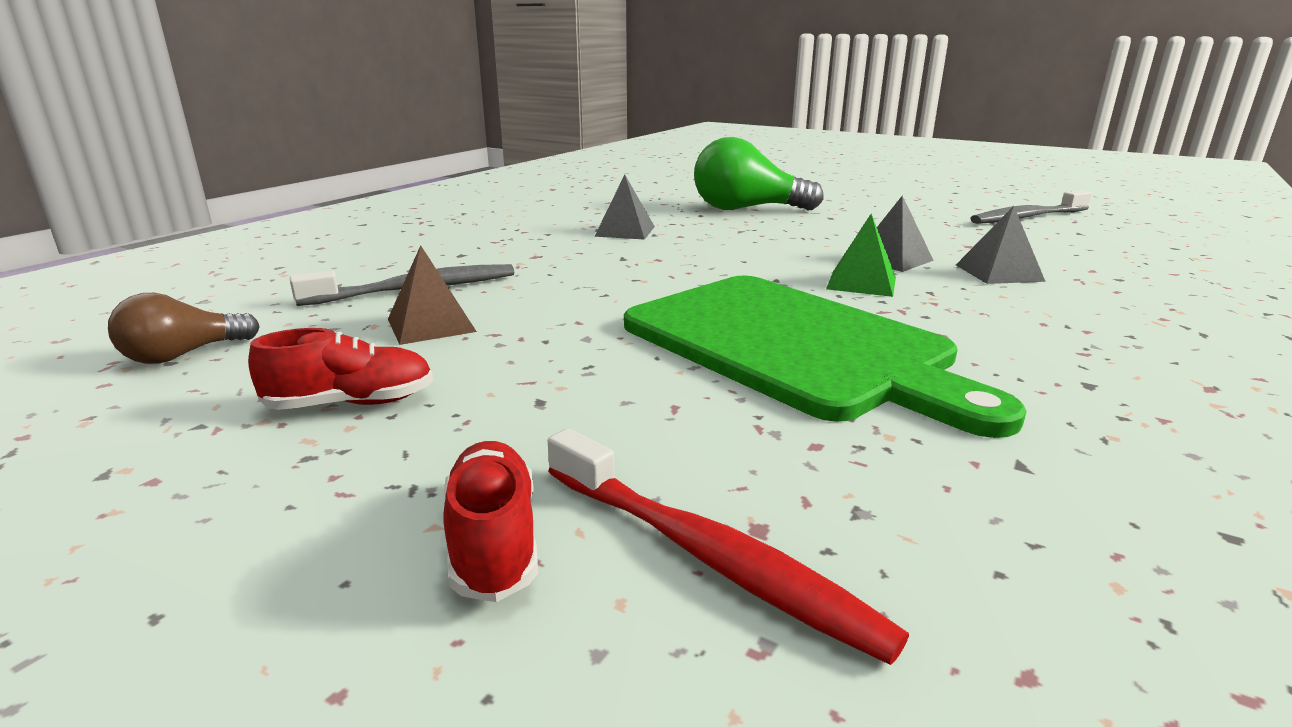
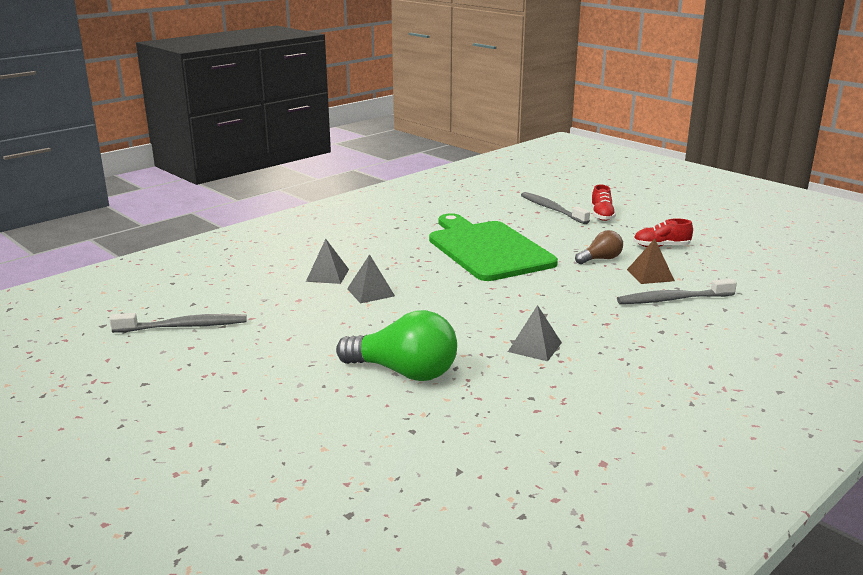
camera: 165 degrees left, 0 degrees up
(183, 355) = (752, 271): brown light bulb -> brown light bulb (600, 259)
(706, 555) = (552, 209): red toothbrush -> grey toothbrush
(861, 283) = (415, 277): green pyramid -> none

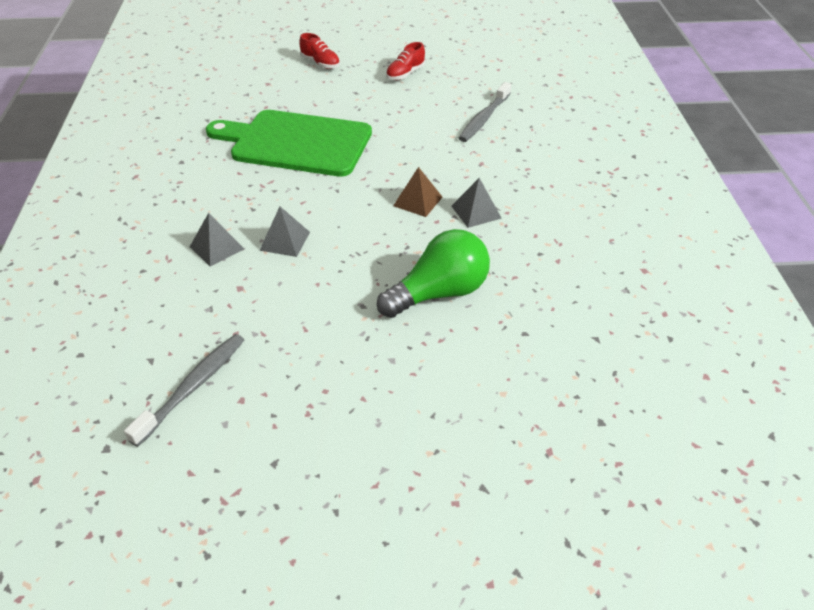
camera: 50 degrees left, 20 degrees up
(552, 209) = (275, 75): grey toothbrush -> none
(600, 259) = (388, 107): brown light bulb -> none
(650, 275) = (439, 104): brown pyramid -> brown pyramid (418, 201)

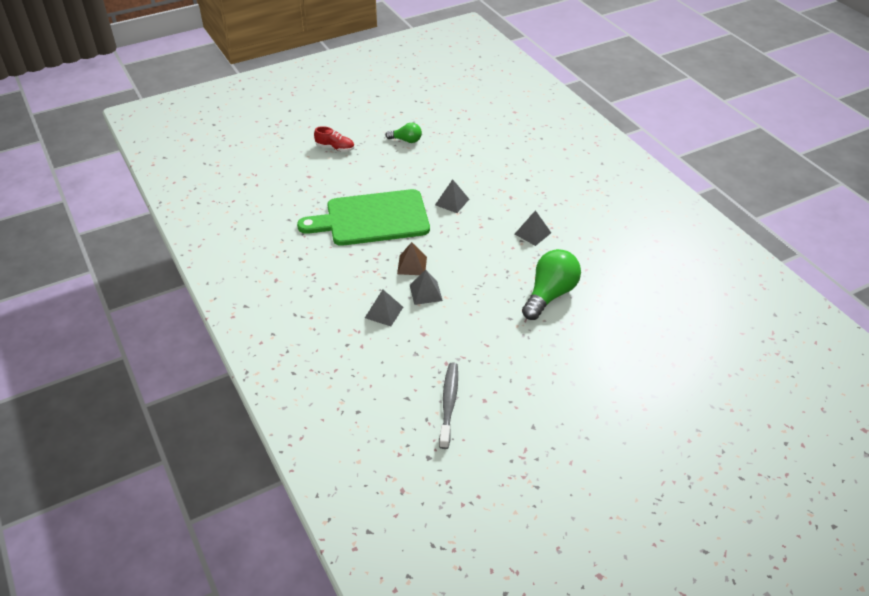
camera: 25 degrees left, 0 degrees up
(403, 149) = (452, 202): none -> grey pyramid
(405, 74) = (406, 140): red shoe -> green light bulb
(418, 201) = (490, 237): brown pyramid -> brown pyramid (412, 265)
(484, 118) = (488, 162): grey toothbrush -> none

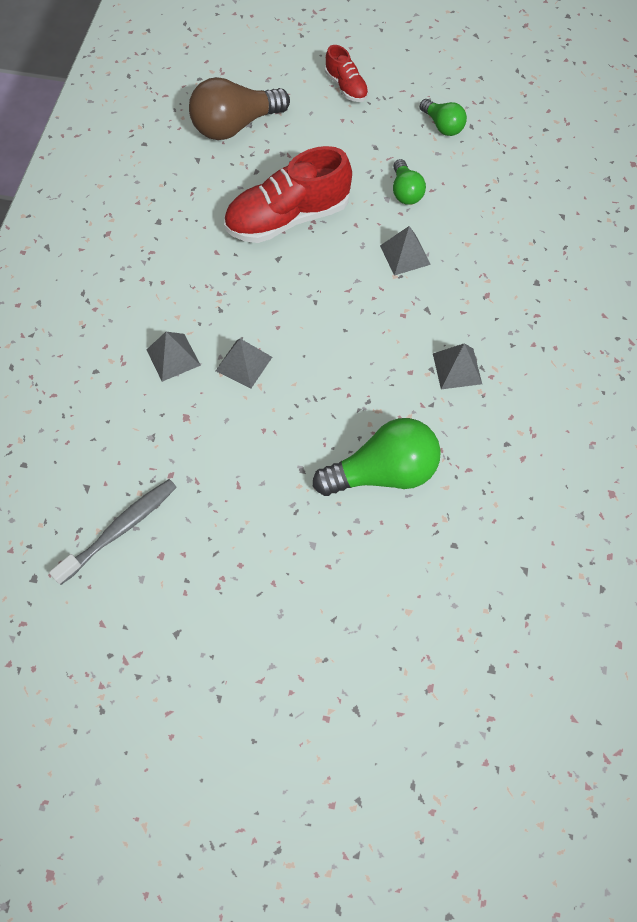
camera: 40 degrees right, 20 degrees up
(292, 194) = (235, 126): none -> brown light bulb
(372, 219) = (287, 218): green cutting board -> red shoe
(412, 265) = (267, 314): brown pyramid -> none
(420, 176) = (405, 192): none -> green light bulb

